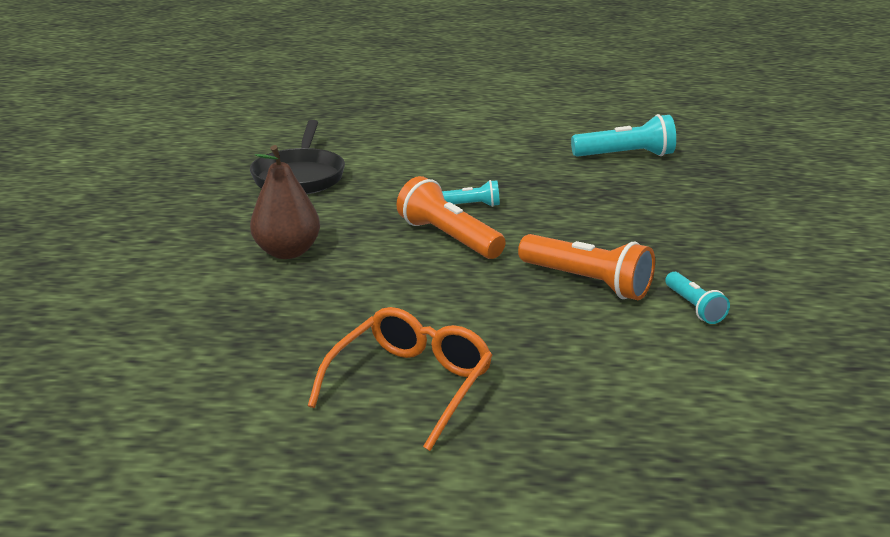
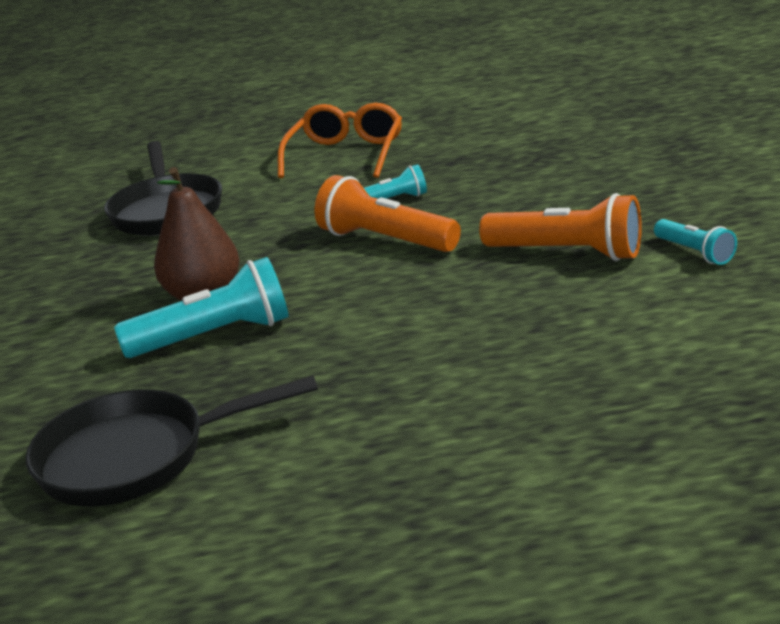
camera: 10 degrees left, 0 degrees up
(161, 376) = (135, 457): none -> black pan
(411, 384) = (430, 398): orange glasses -> orange glasses (346, 154)
(625, 156) = (541, 111): turquoise flashlight -> turquoise flashlight (214, 336)

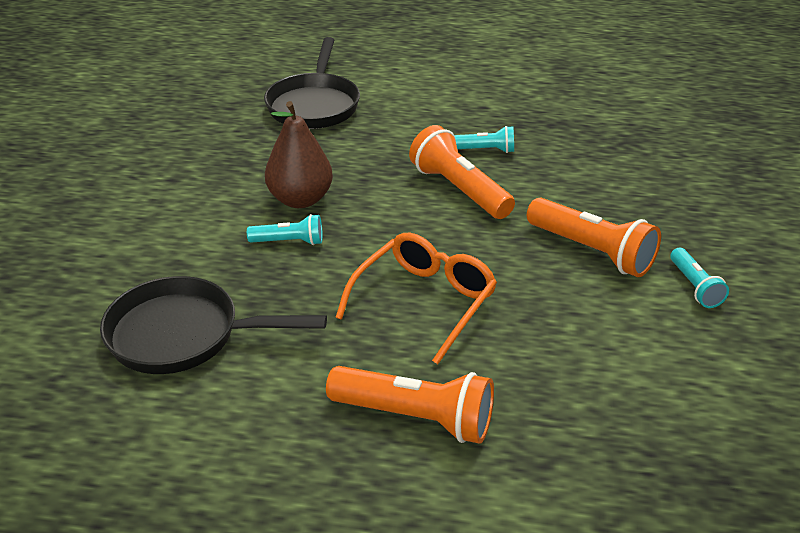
camera: 15 degrees right, 10 degrees up
(214, 336) = (289, 242): turquoise flashlight -> turquoise flashlight, size x0.56
(346, 154) = (474, 90): orange glasses -> orange glasses (424, 302)
(470, 449) = (415, 418): none -> orange flashlight

